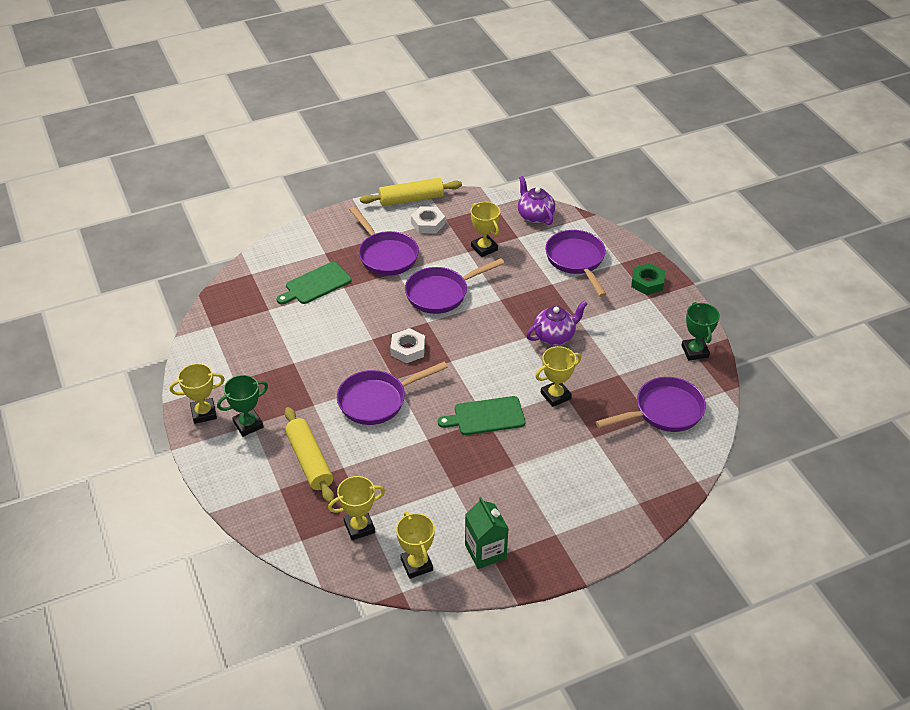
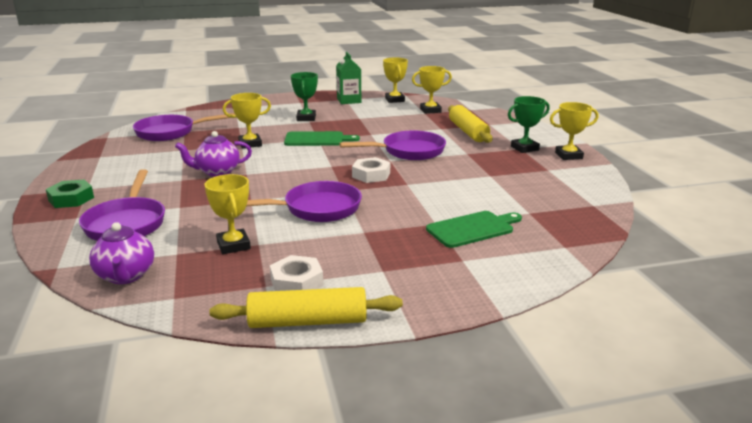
camera: 170 degrees left, 20 degrees down
(386, 255) = (374, 250): purple pan -> none
(694, 351) = (98, 155): green trophy -> green trophy (306, 118)

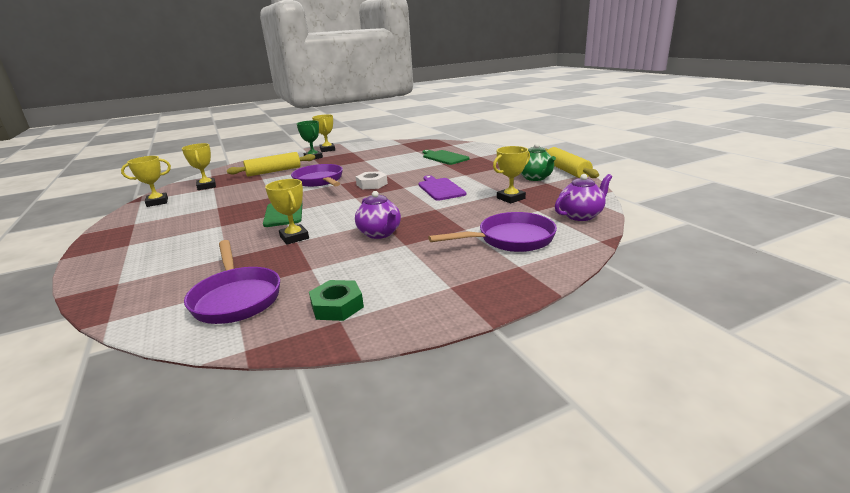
camera: 100 degrees left, 0 degrees up
(71, 199) = (482, 285): green nut -> green nut (337, 306)
(296, 282) = (535, 178): white nut -> green teapot
(306, 118) = (206, 229): green trophy -> none
(316, 209) = (440, 188): purple pan -> purple cutting board
(349, 100) = (143, 221): green carton -> none

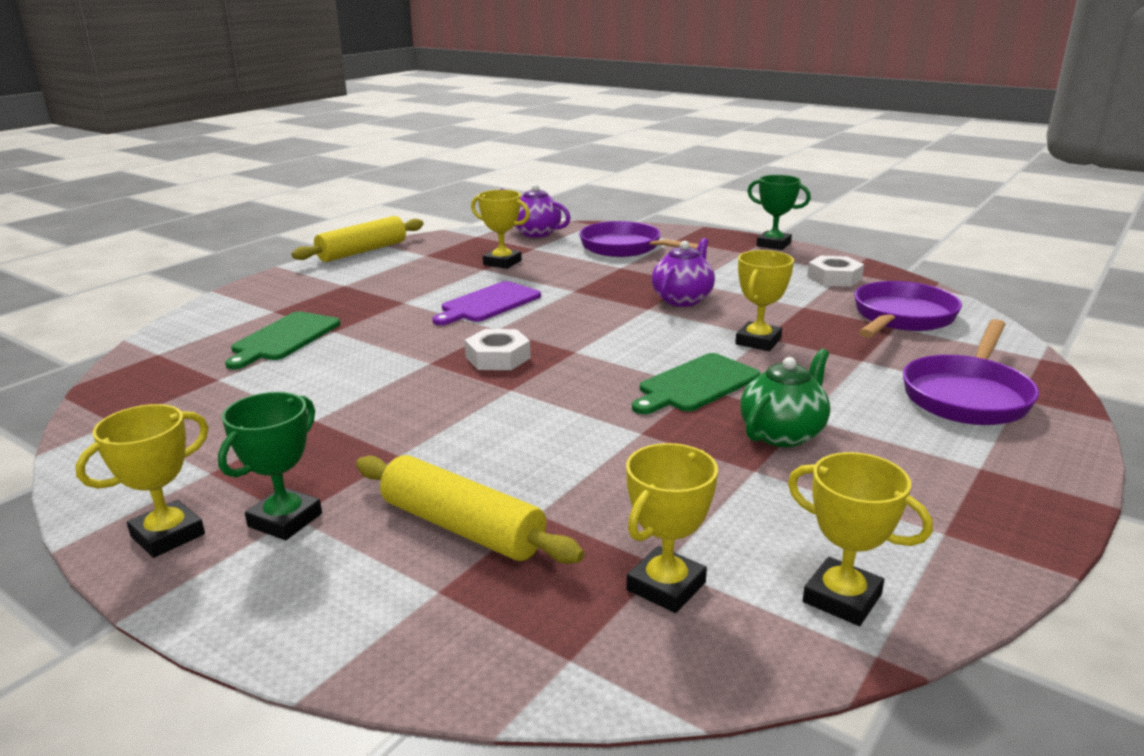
camera: 120 degrees left, 0 degrees up
(319, 181) = (509, 417): purple pan -> purple pan (967, 396)
(337, 306) = (834, 278): green nut -> white nut
(458, 312) = (773, 244): none -> green trophy
(535, 178) = (405, 262): green teapot -> green teapot (783, 434)

